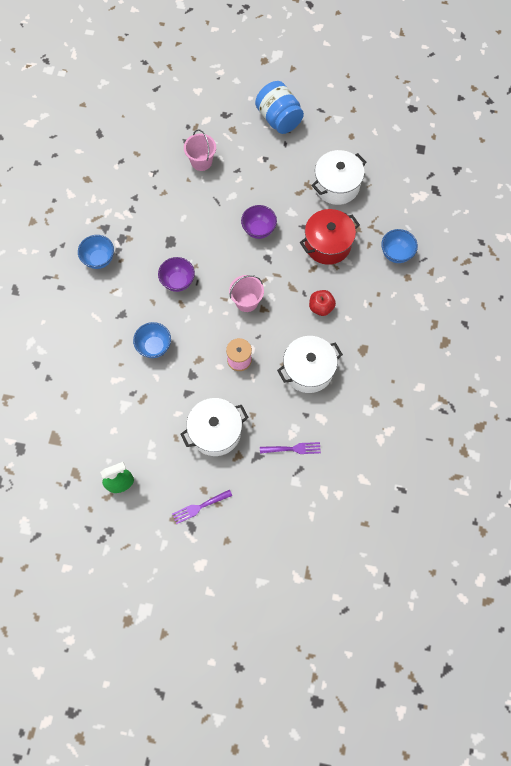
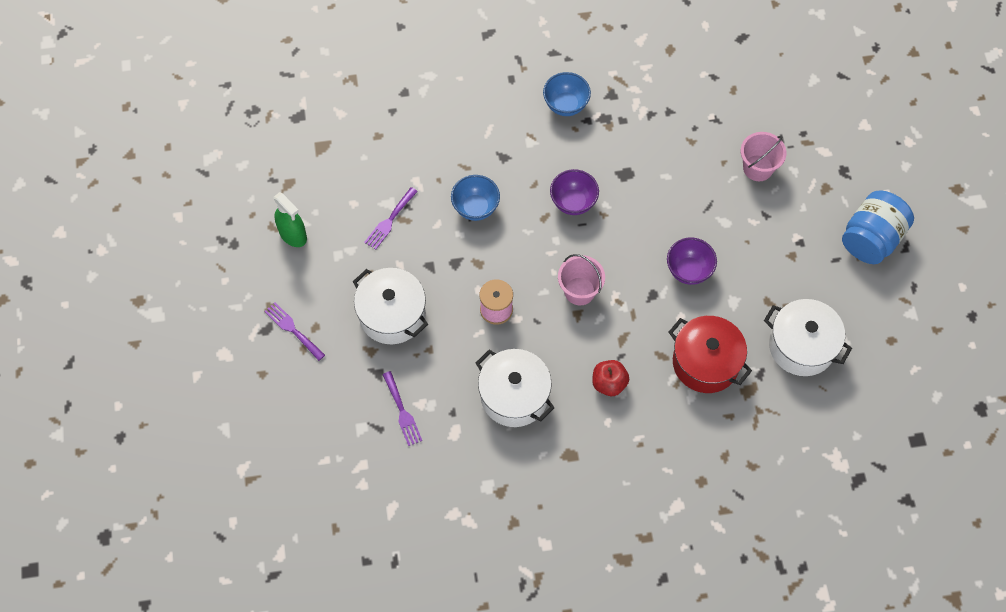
camera: 70 degrees right, 5 degrees down
(139, 409) = (390, 221): none -> purple fork
(396, 254) = (730, 455): blue bowl -> none

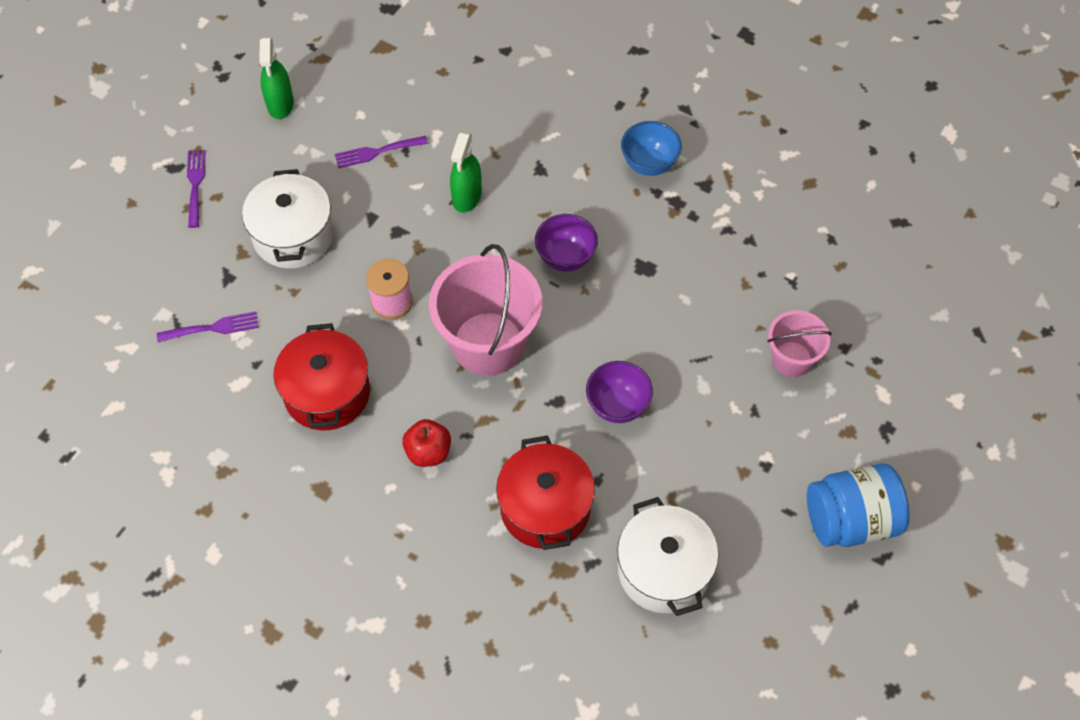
camera: 40 degrees right, 5 degrees down
(402, 411) = (213, 328): purple fork -> purple fork turned 120 degrees counterclockwise
(475, 208) = (467, 196): blue bowl -> green spray bottle
(514, 396) = (327, 393): white pot -> red pot
(579, 291) = (488, 343): pink bucket -> pink bucket, size x1.80

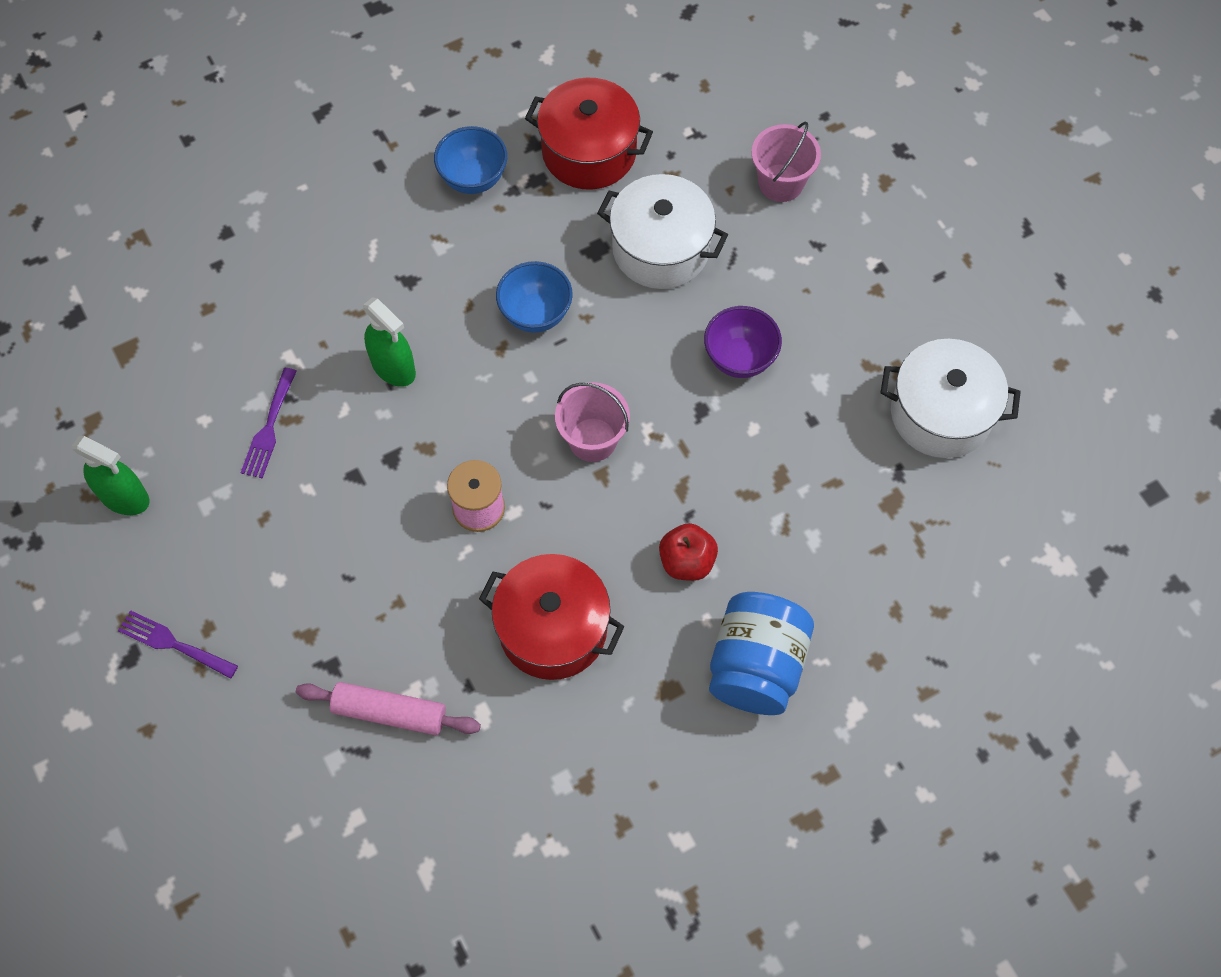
camera: 60 degrees left, 5 degrees up
(213, 328) = (390, 712): purple fork -> pink rolling pin
(293, 235) = (322, 568): white pot -> white pot (661, 249)
(488, 343) = (592, 439): pink bucket -> pink bucket, size x0.55
(545, 508) = (815, 483): red pot -> red pot (589, 152)
(565, 257) = (535, 314): purple bowl -> blue bowl
(850, 520) = (976, 231): blue jar -> blue jar (756, 666)

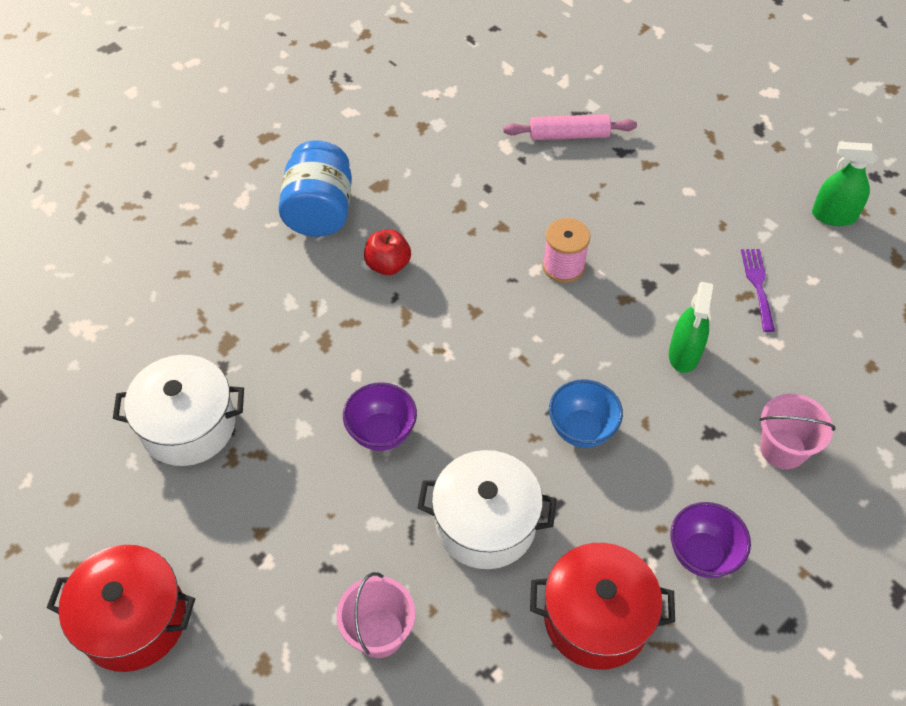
camera: 165 degrees right, 10 degrees down
(173, 644) = (736, 141): purple fork -> none
(393, 367) = (684, 354): green spray bottle -> green spray bottle turned 105 degrees counterclockwise
(473, 178) = (702, 554): blue bowl -> purple bowl
(553, 629) = (475, 203): red pot -> red pot (134, 620)
(592, 439) = (491, 335): pink bucket -> pink bucket (783, 449)

